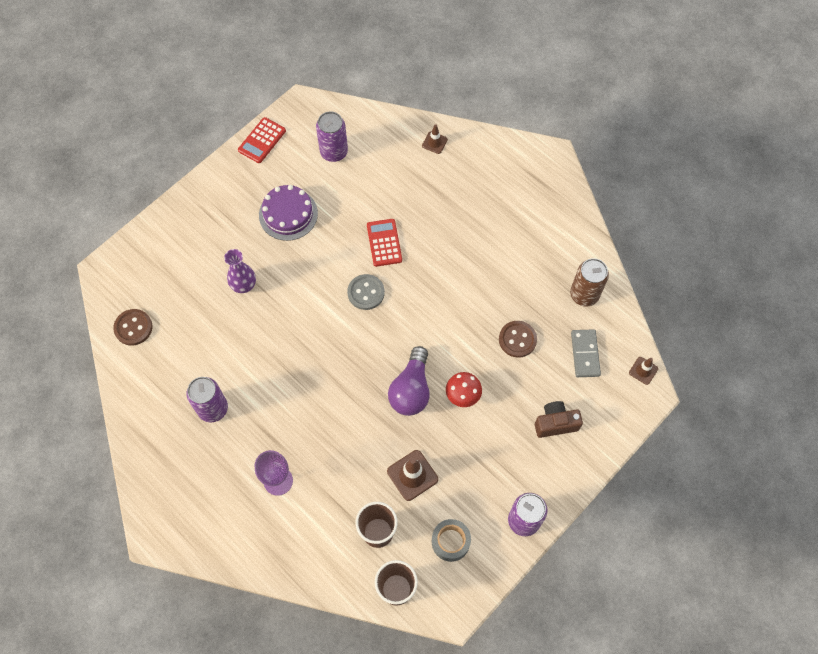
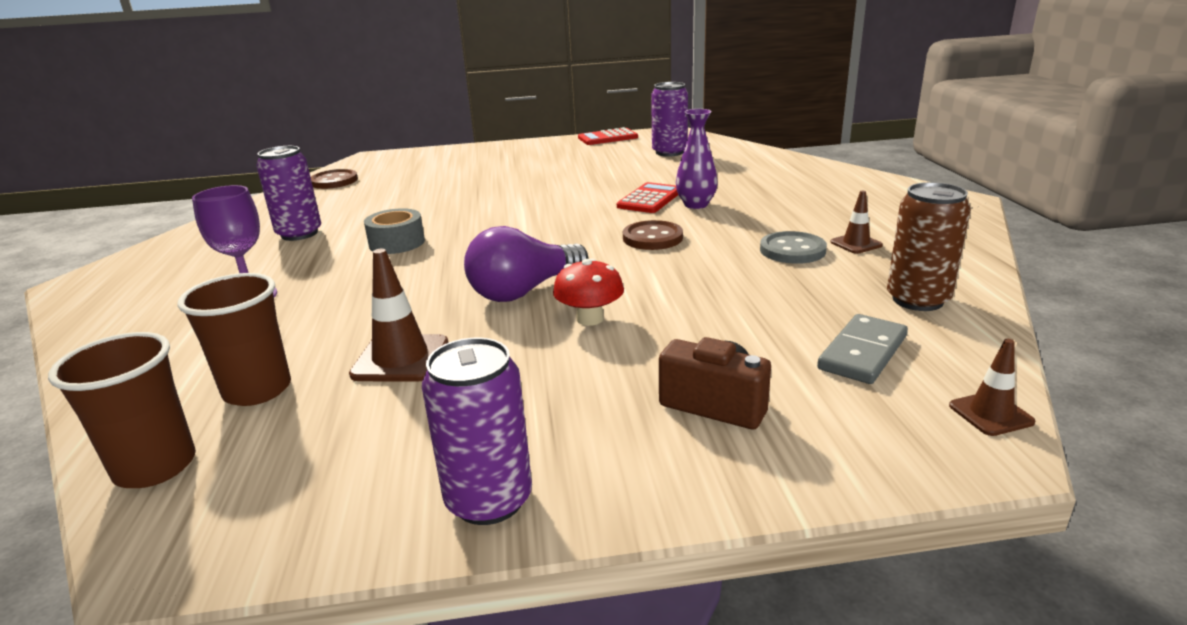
camera: 40 degrees right, 40 degrees down
(244, 285) = (465, 186): purple vase -> purple vase (696, 205)
(288, 214) = (572, 167): purple cake -> none
(366, 292) = (580, 218): grey button -> grey button (792, 250)
(434, 142) = (794, 167): brown traffic cone -> brown traffic cone (856, 244)
(450, 542) = (327, 456): grey tape -> grey tape (397, 243)
(517, 339) = (745, 302): brown button -> brown button (652, 238)

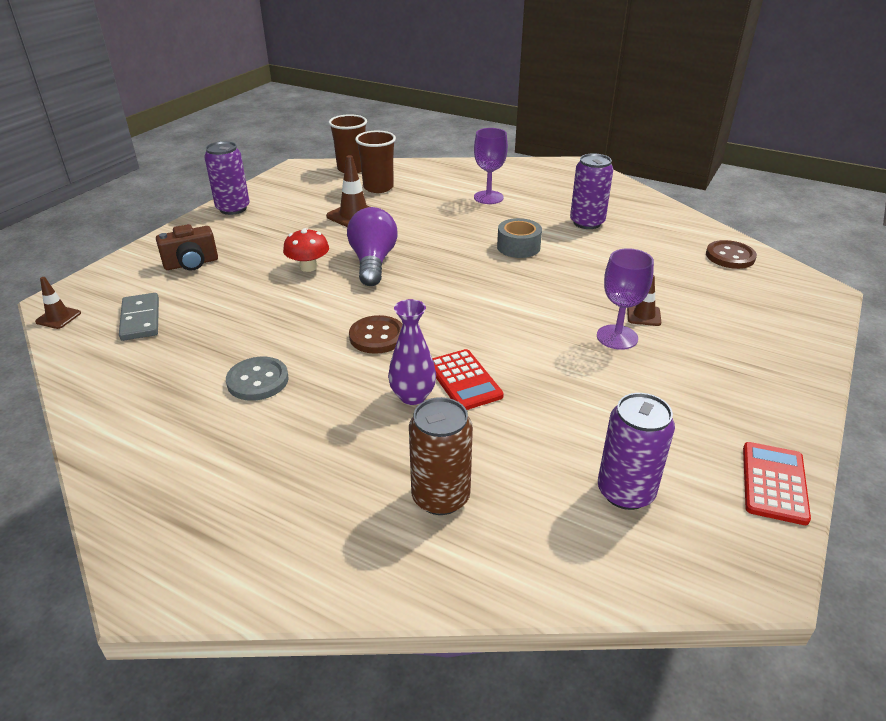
camera: 125 degrees right, 10 degrees up
(519, 181) = (617, 337): none -> purple goblet
(856, 244) = (213, 418): brown traffic cone -> brown traffic cone (643, 315)
(917, 300) = (127, 376): brown can -> brown can (440, 497)

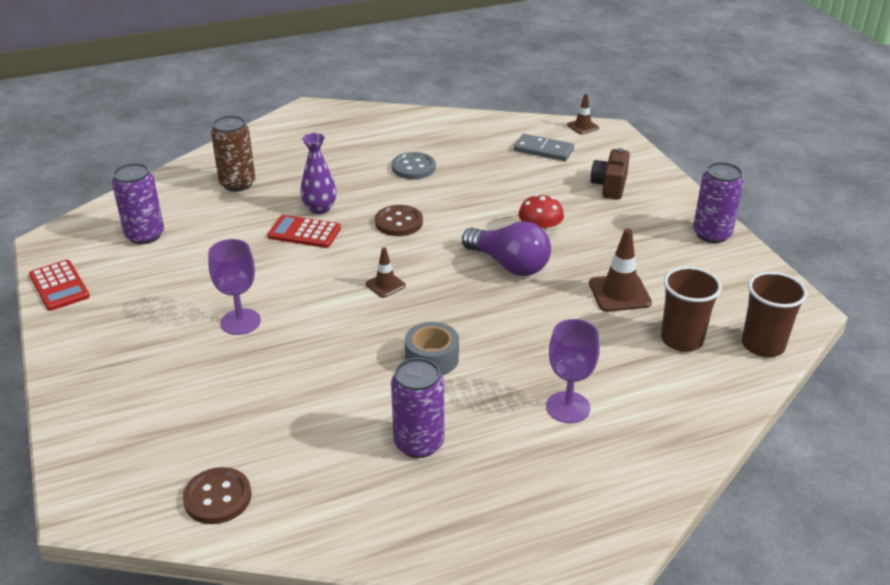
camera: 130 degrees right, 0 degrees up
(643, 315) = (239, 355): brown traffic cone -> brown traffic cone (385, 285)

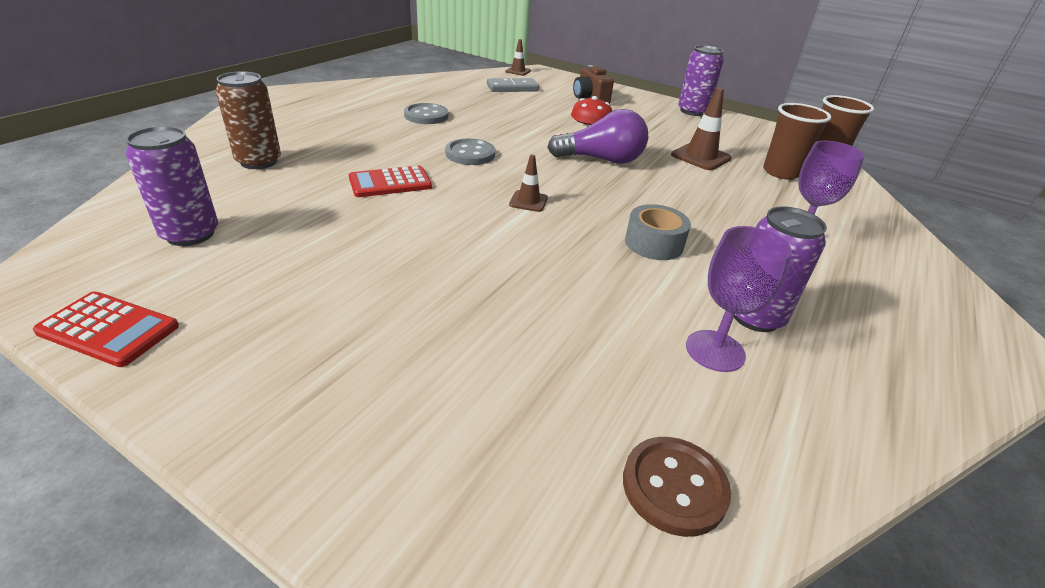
camera: 40 degrees left, 0 degrees up
(240, 322) = (429, 279): purple goblet -> purple goblet (715, 351)
(319, 209) = (380, 161): purple vase -> none
(399, 222) = (470, 154): brown button -> grey button

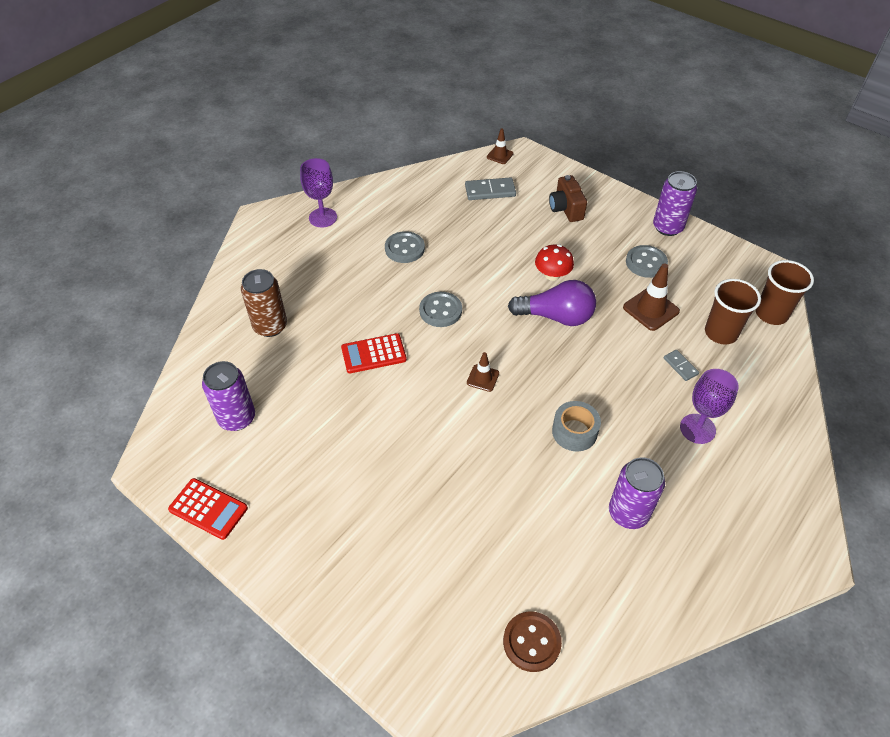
camera: 10 degrees right, 15 degrees up
(681, 130) = (646, 263): none -> grey button
(715, 351) = (588, 543): purple goblet -> purple goblet (323, 217)
(752, 194) = (680, 366): none -> grey domino

